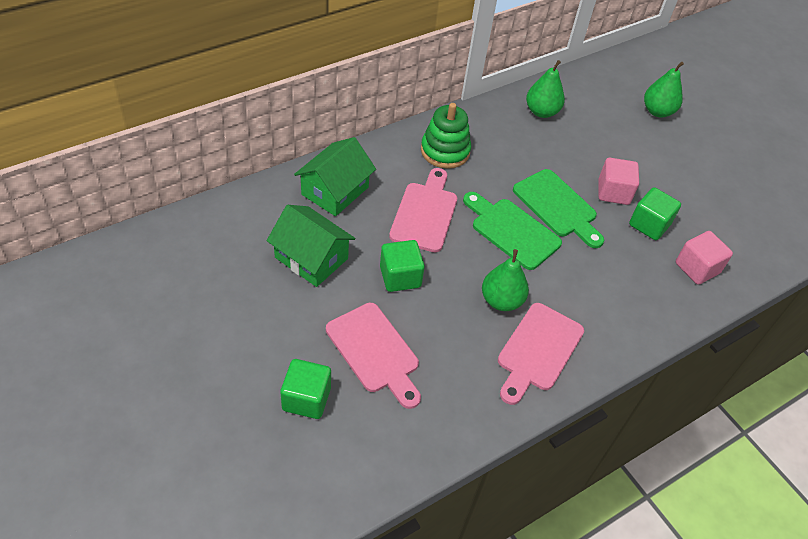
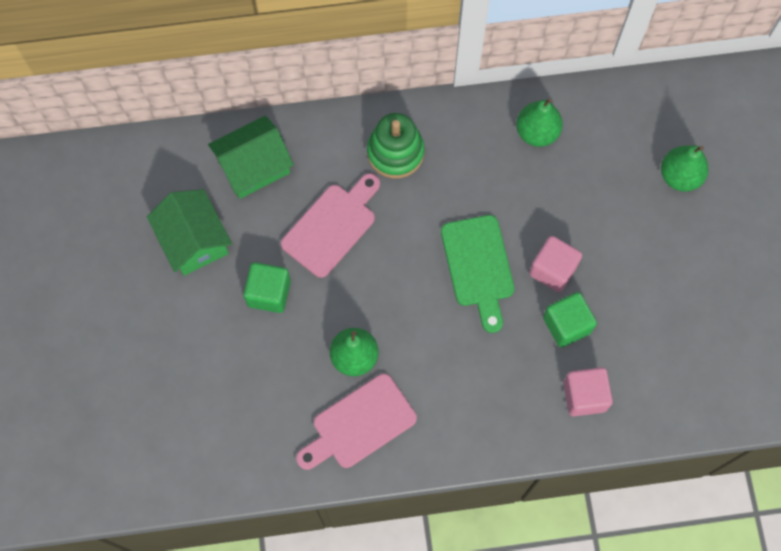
camera: 30 degrees right, 20 degrees up
(306, 399) = (123, 390): green cube -> none
(375, 351) = (205, 366): pink cutting board -> none
(512, 231) = (411, 280): green cutting board -> none

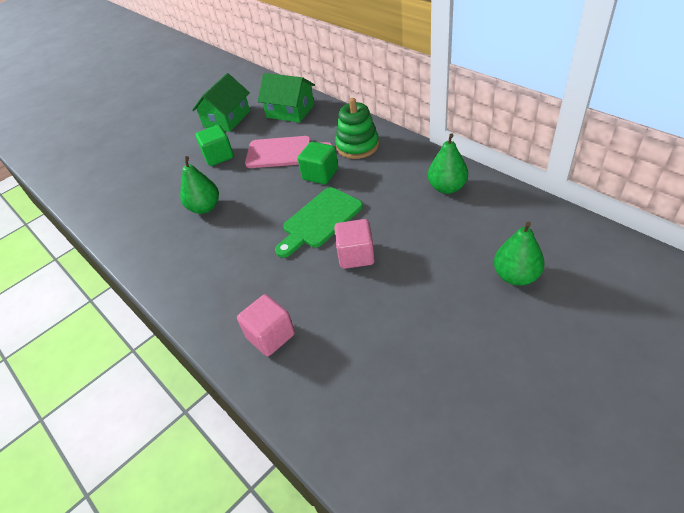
camera: 60 degrees right, 25 degrees down
(359, 424) = (159, 236): pink cutting board -> none
(566, 325) = (320, 289): green cube -> green cube (320, 174)

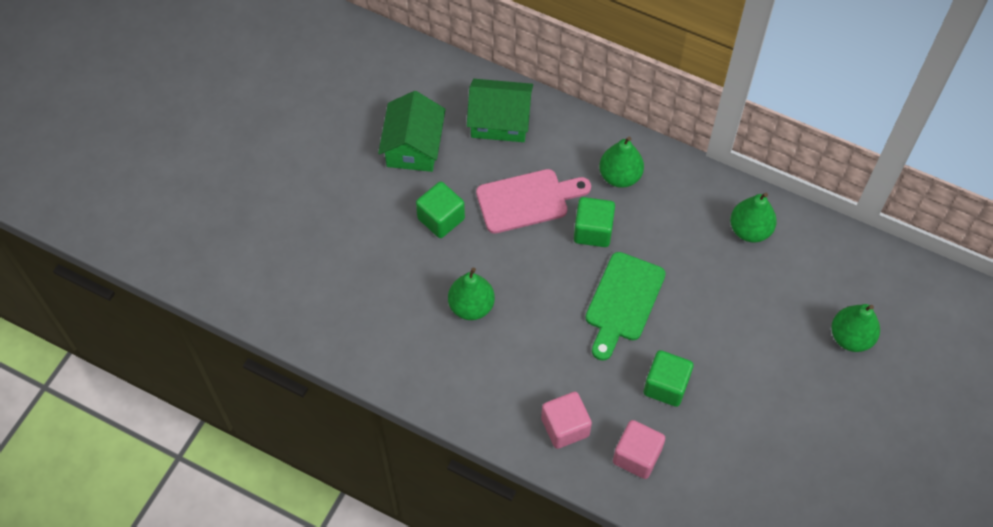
camera: 25 degrees left, 15 degrees up
(325, 285) = (666, 386): none -> green cube
(356, 255) = (683, 342): pink cube -> pink cube (565, 427)
(357, 146) = (620, 176): green stacking toy -> green pear

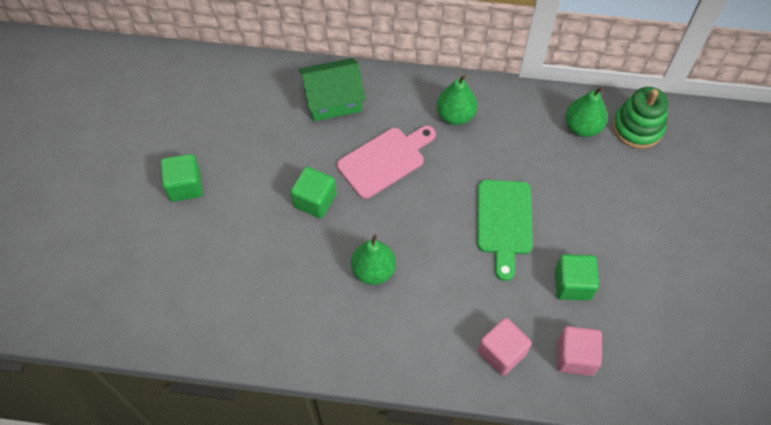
camera: 20 degrees left, 0 degrees up
(413, 146) = (265, 144): green house -> none
(593, 231) = (452, 169): green cube -> green cube (185, 186)
(809, 249) = (637, 128): none -> green stacking toy
(850, 337) = (704, 190): green pear -> none

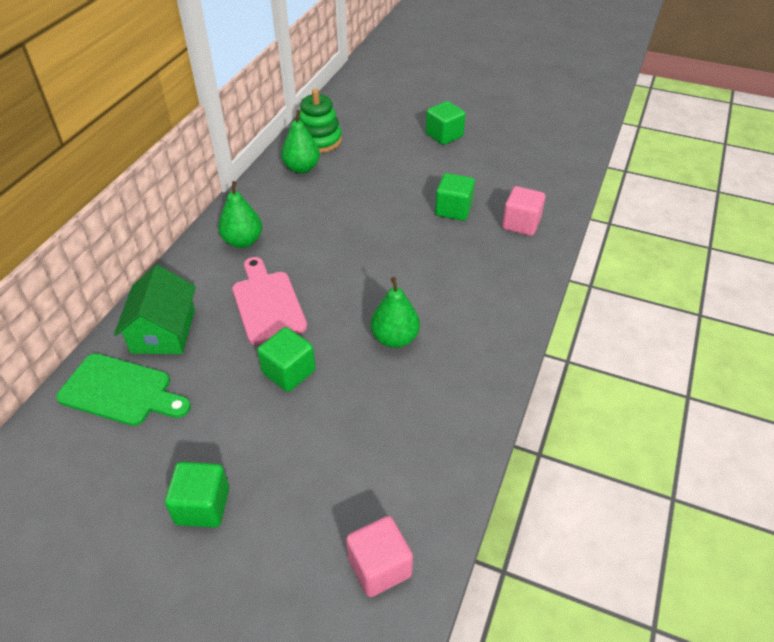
camera: 75 degrees left, 15 degrees down
(502, 352) = (507, 266): pink cube -> pink cube (379, 567)
(504, 222) = (377, 235): green cutting board -> green cutting board (120, 391)
(707, 248) = (444, 135): none -> green cube

